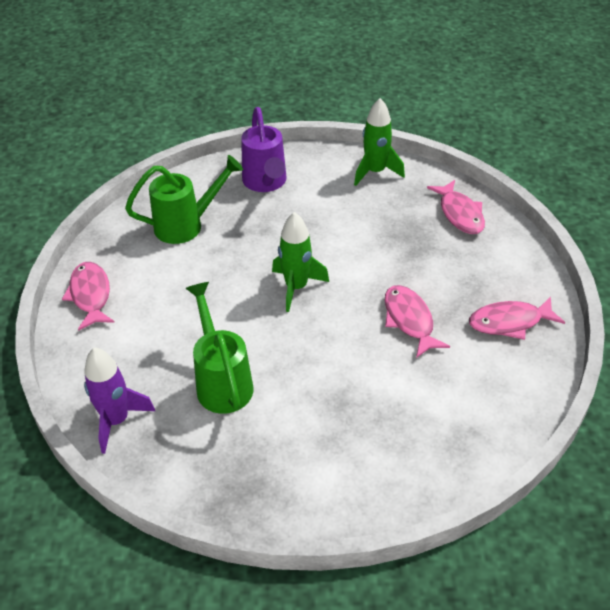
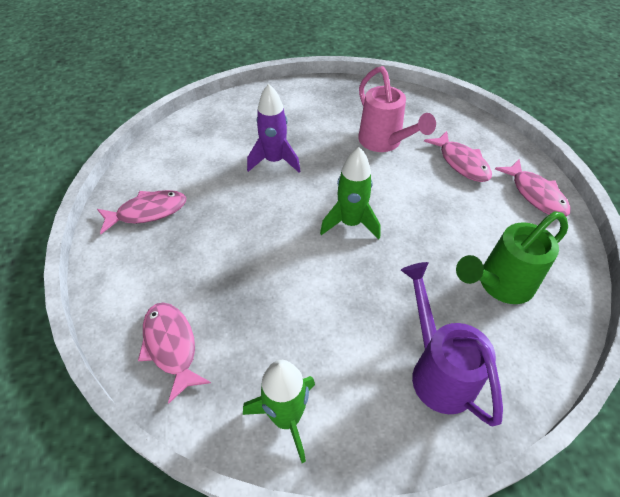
camera: 170 degrees right, 5 degrees up
(117, 420) = (444, 114): purple rocket -> purple rocket (274, 161)
(221, 381) = (384, 143): green watering can -> pink watering can
(409, 320) = (240, 204): pink fish -> pink fish (461, 163)

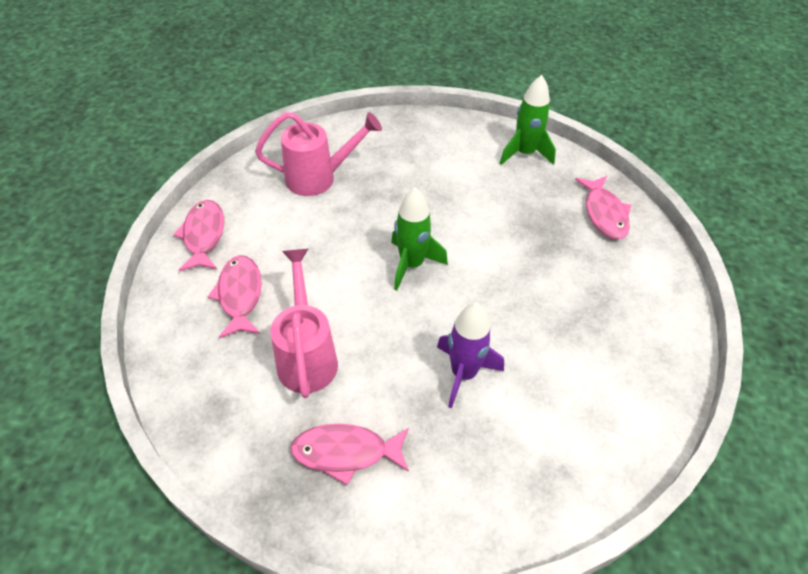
camera: 160 degrees left, 0 degrees up
(148, 212) = (633, 348): pink fish -> pink fish (346, 452)
(437, 370) = (410, 147): purple watering can -> none
(499, 285) = (319, 178): green watering can -> pink watering can

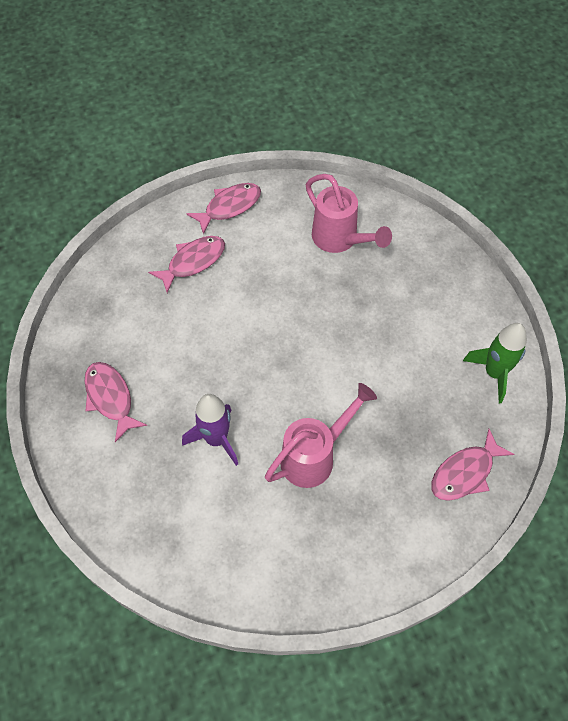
camera: 60 degrees right, 10 degrees up
(307, 355) = (170, 332): pink watering can -> pink watering can (315, 456)
(412, 264) = (296, 352): green rocket -> none

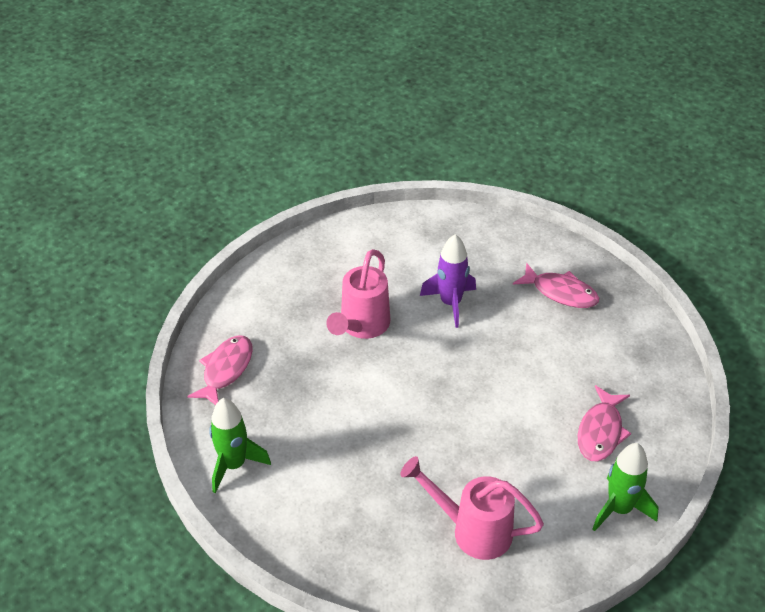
camera: 150 degrees right, 15 degrees down
(229, 207) = (619, 509): pink fish -> green rocket

